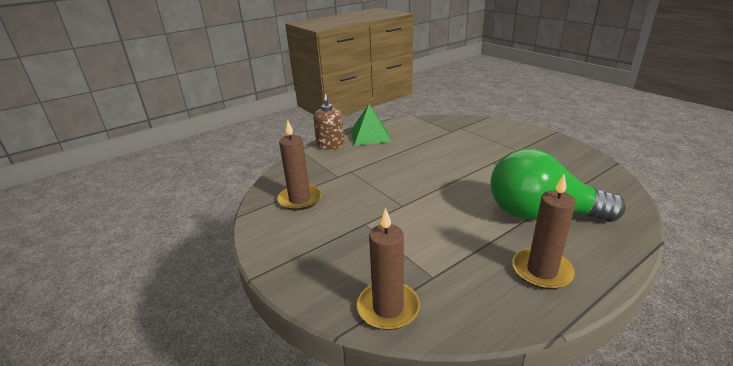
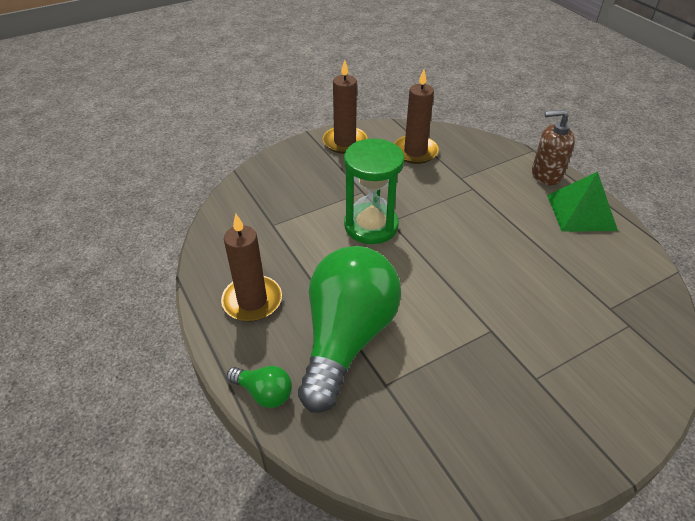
camera: 95 degrees right, 15 degrees up
(388, 308) = (248, 195): brown candle -> brown candle (345, 142)
(412, 214) = (371, 226): none -> green hourglass
(623, 246) = (264, 393): none -> green light bulb

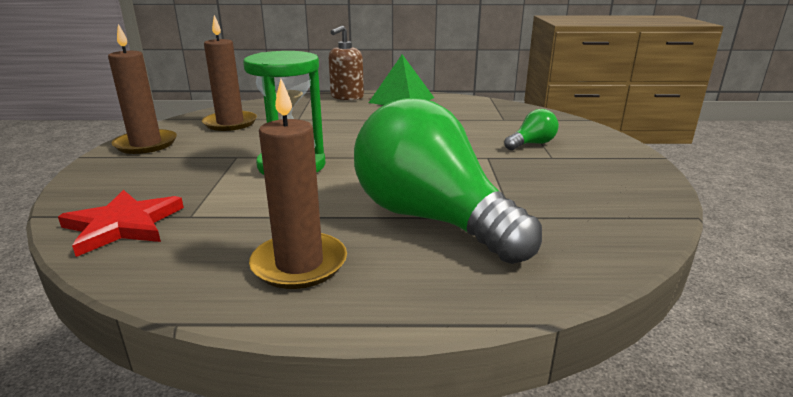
camera: 60 degrees left, 20 degrees down
(246, 207) = (123, 225): none -> red star
(264, 393) = (467, 296): green light bulb -> green light bulb (531, 144)

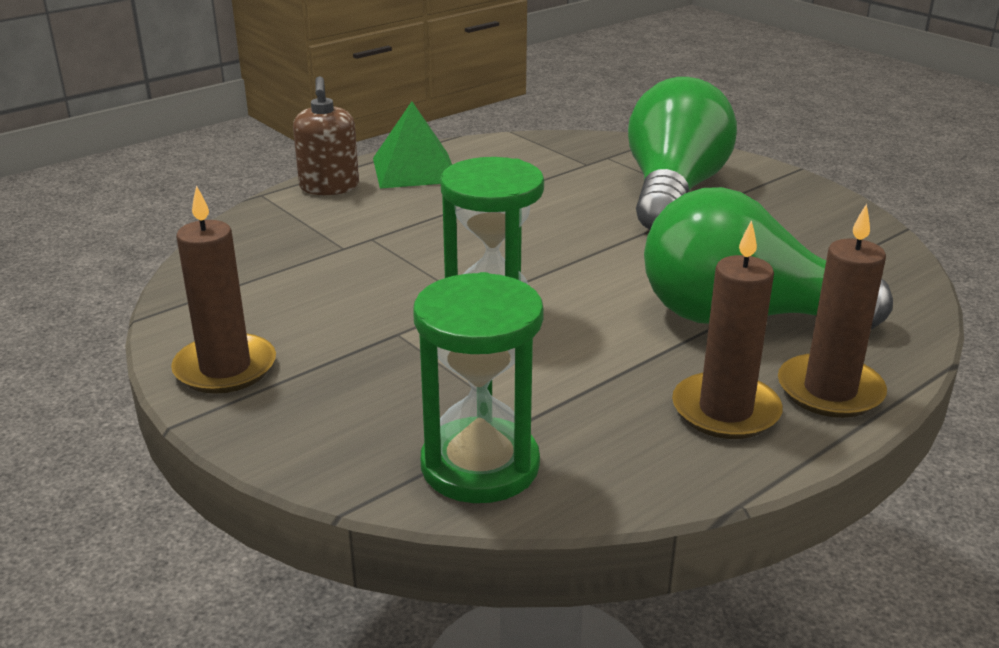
camera: 40 degrees left, 5 degrees up
(123, 225) = (480, 465): red star -> green hourglass
(230, 123) = (265, 289): brown candle -> brown candle (830, 391)
(531, 144) = (673, 192): green light bulb -> green light bulb, size x2.42

